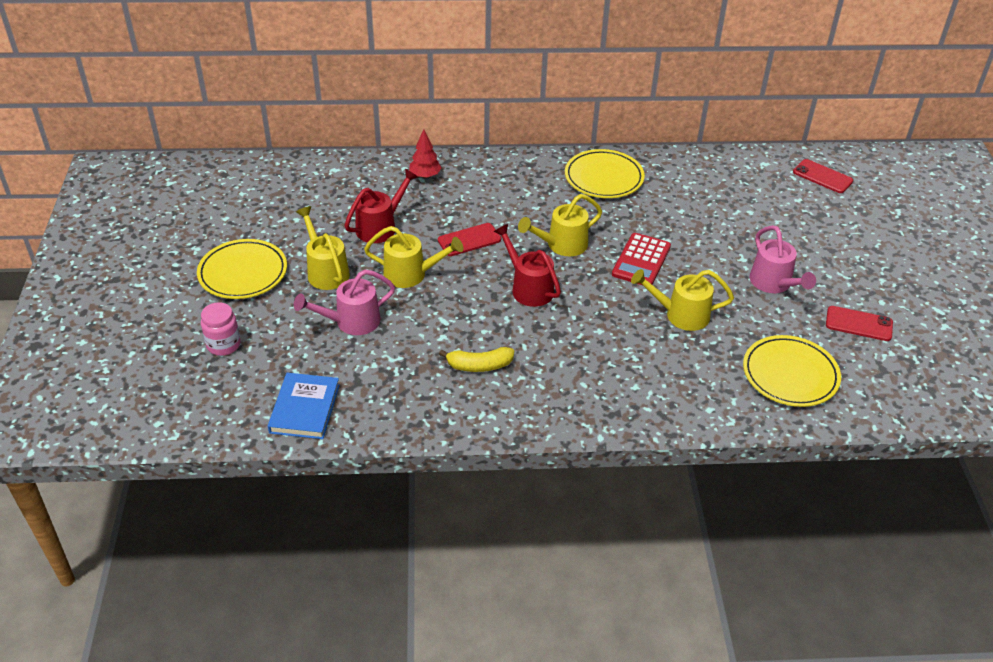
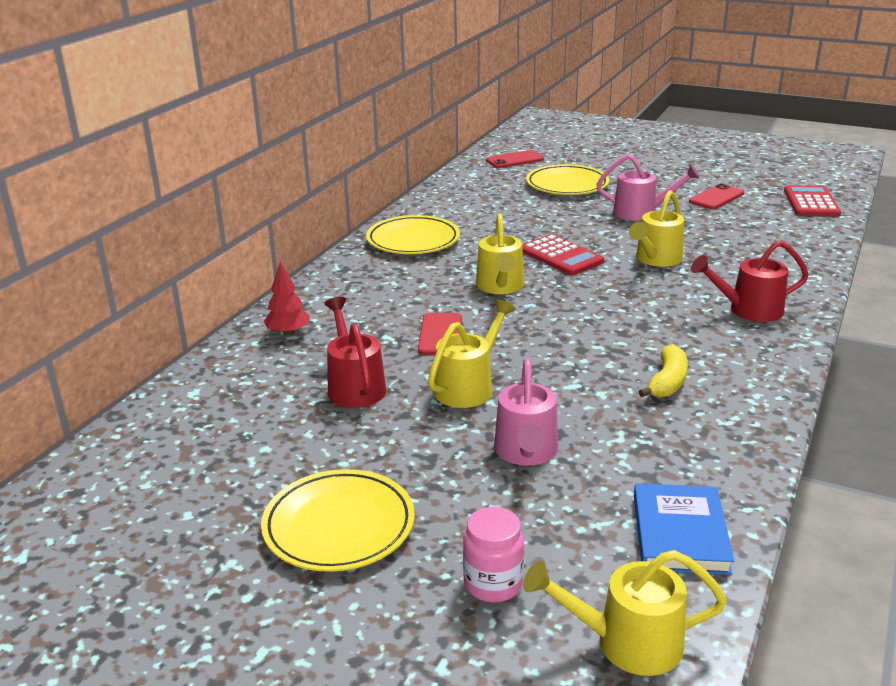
camera: 60 degrees left, 15 degrees down
(304, 409) = (680, 533): blue book -> blue book turned 60 degrees clockwise
(325, 271) = (403, 449): yellow watering can -> yellow watering can (625, 643)
(528, 287) = (554, 321): red watering can -> red watering can (748, 310)
(790, 374) = (766, 237): yellow plate -> yellow plate (567, 185)
(912, 393) = (811, 202): none -> red calculator

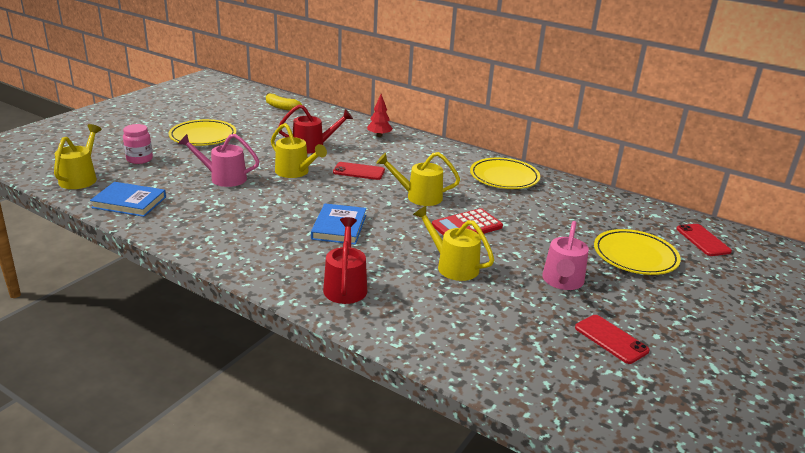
camera: 95 degrees right, 0 degrees up
(620, 329) = (339, 227): none -> blue book
(667, 382) = (263, 229): yellow banana -> yellow banana (281, 107)
(811, 202) = (602, 410): red calculator -> none

